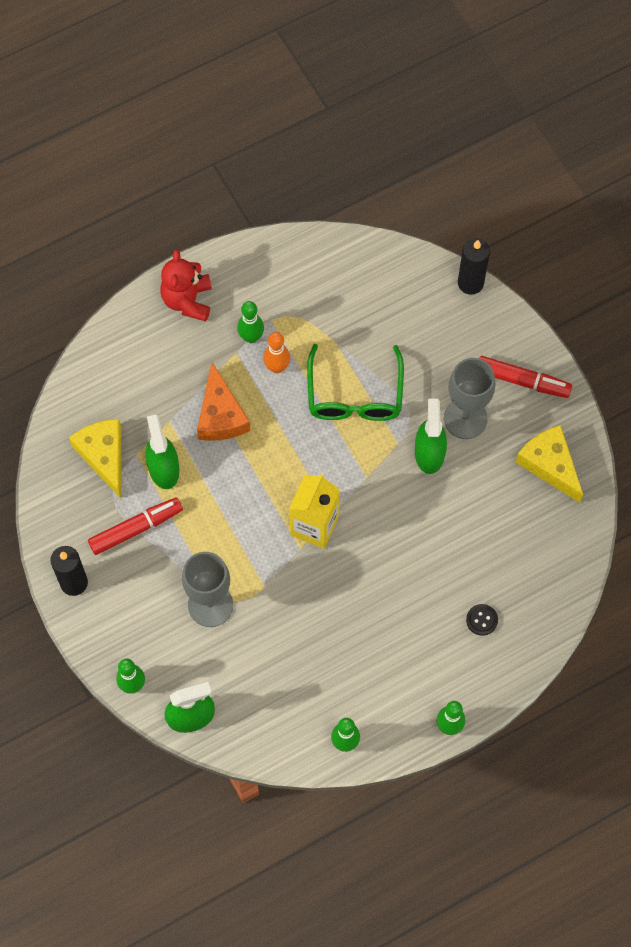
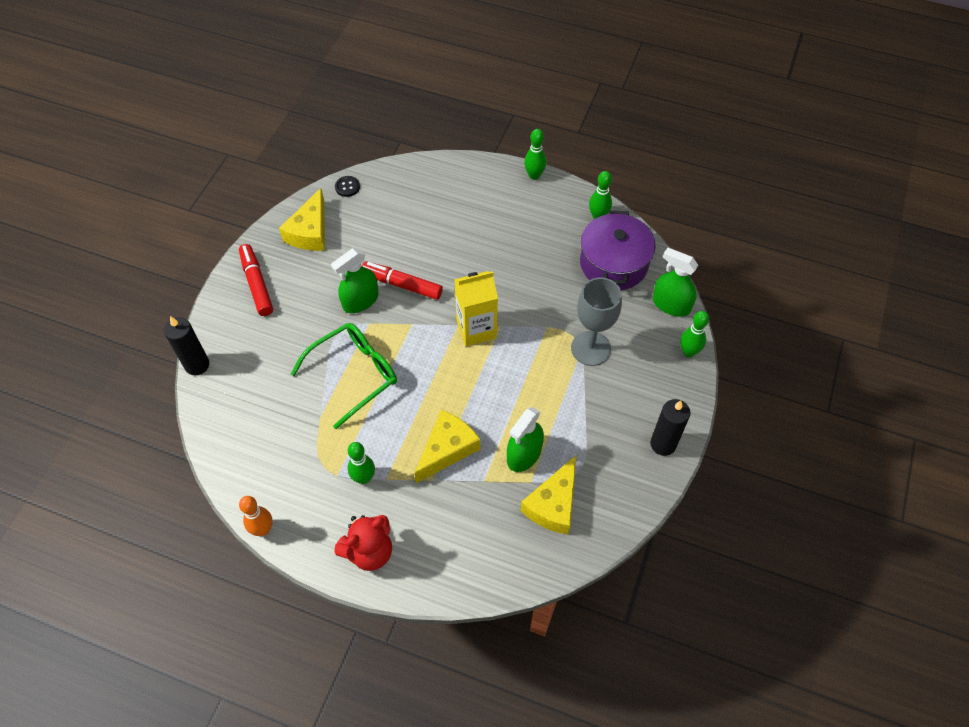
camera: 130 degrees left, 10 degrees down
(136, 528) = (585, 436): red marker -> red marker (402, 284)
(221, 415) = (447, 449): orange cheese -> yellow cheese
(277, 367) = (374, 441): orange bowling pin -> orange bowling pin (263, 529)
(279, 706) = (613, 263): none -> purple pot
(465, 418) = (315, 297): grey goblet -> none
(482, 620) = (452, 201): black button -> black button (347, 187)

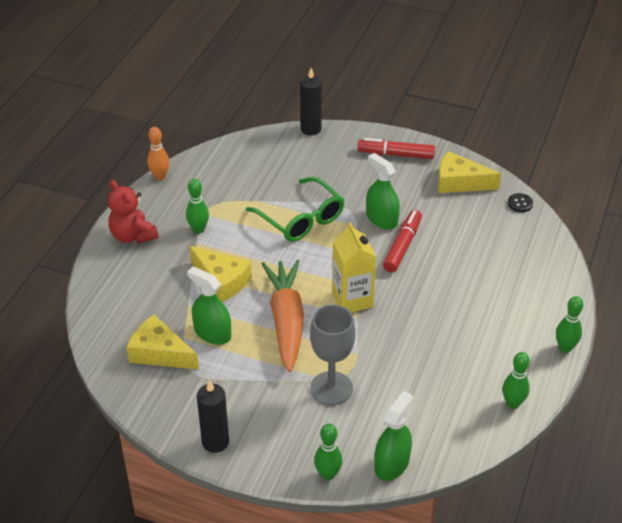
camera: 90 degrees right, 15 degrees down
(257, 284) = (396, 154): red marker -> red marker turned 150 degrees counterclockwise
(506, 386) = (286, 321): none -> orange carrot
(613, 263) = (445, 414): purple pot -> none

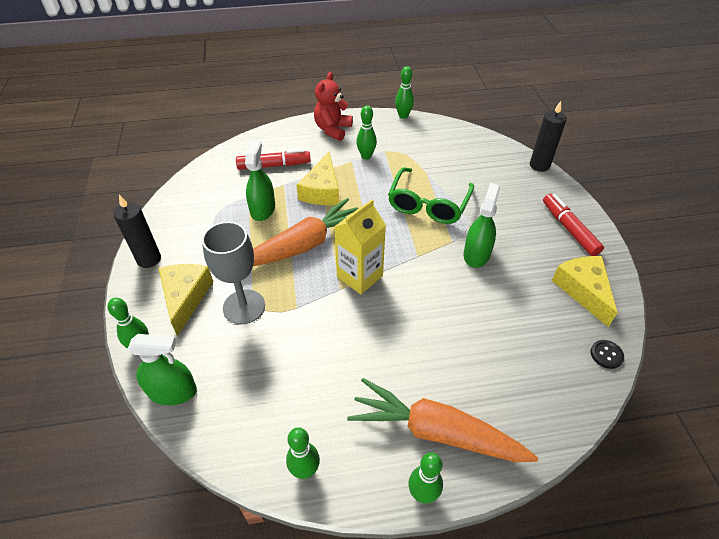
camera: 60 degrees right, 5 degrees up
(159, 353) = (225, 191): yellow cheese -> yellow cheese (185, 297)
(160, 177) = (403, 116): orange bowling pin -> green bowling pin
(402, 246) = (455, 283): red marker -> red marker (274, 165)
(524, 320) = (436, 431): none -> orange carrot

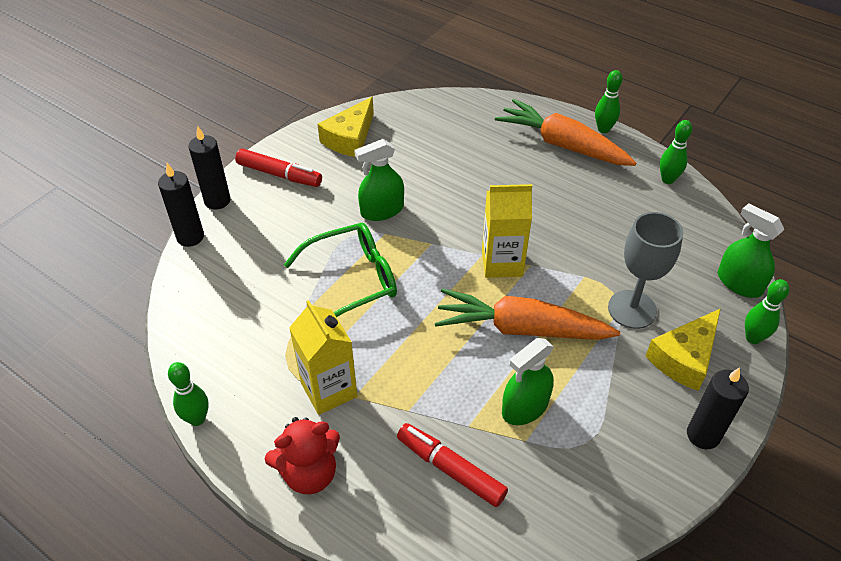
camera: 135 degrees left, 0 degrees up
(322, 190) = (434, 380): yellow cheese -> none
(366, 156) = (329, 390): green bowling pin -> yellow carton
(436, 431) = (562, 145): orange carrot -> orange carrot turned 150 degrees clockwise
(566, 190) = (217, 200): none -> black candle
(569, 229) = (279, 174): red marker -> red marker turned 90 degrees counterclockwise
(606, 355) = (401, 106): black button -> none

